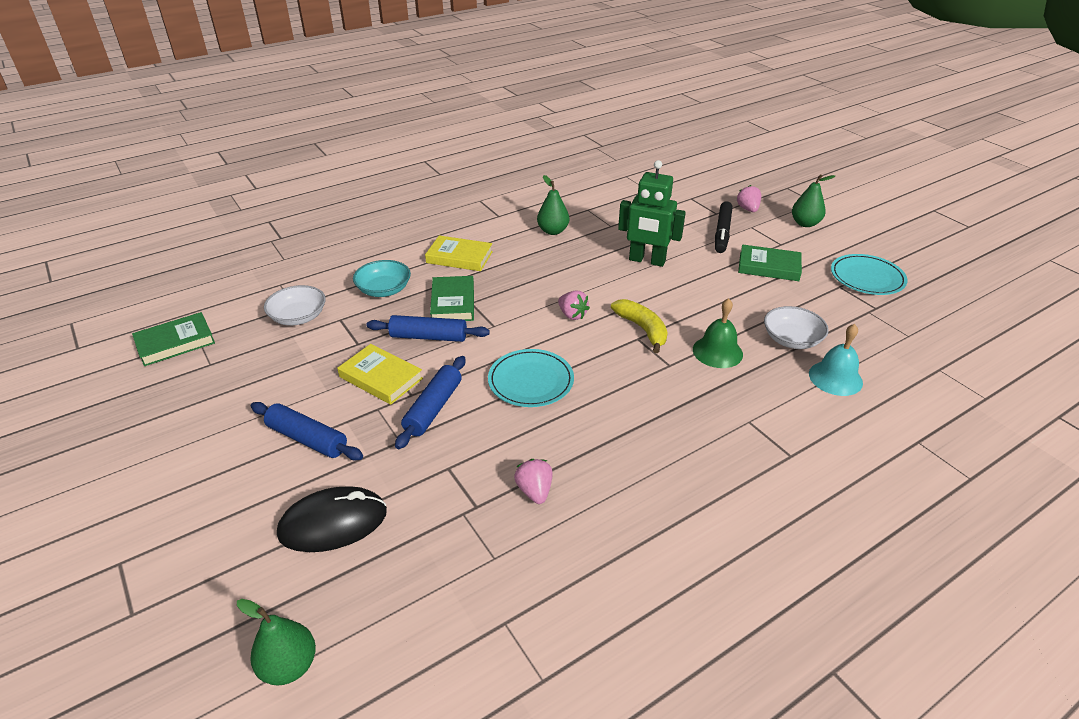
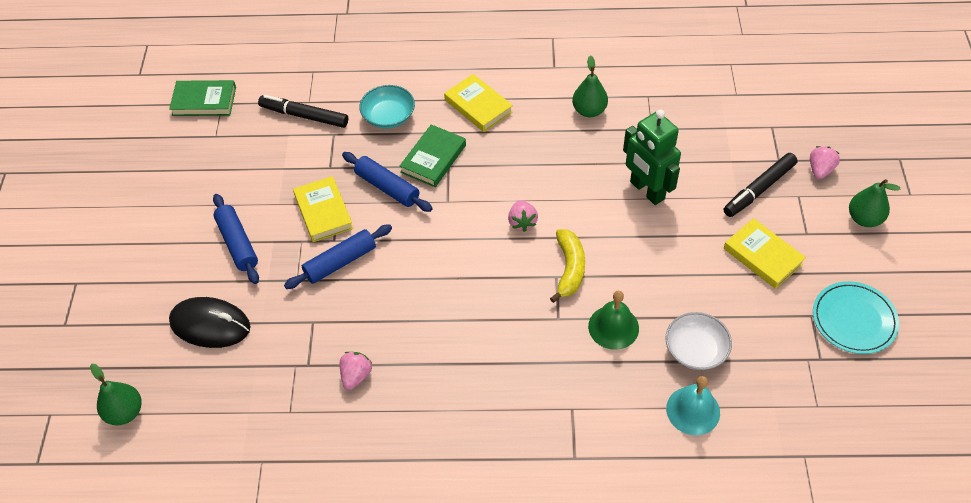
camera: 35 degrees right, 15 degrees up
(298, 317) = (304, 116): white bowl -> black marker
(531, 381) = (431, 274): turquoise plate -> none
(769, 267) = (763, 256): green book -> yellow book

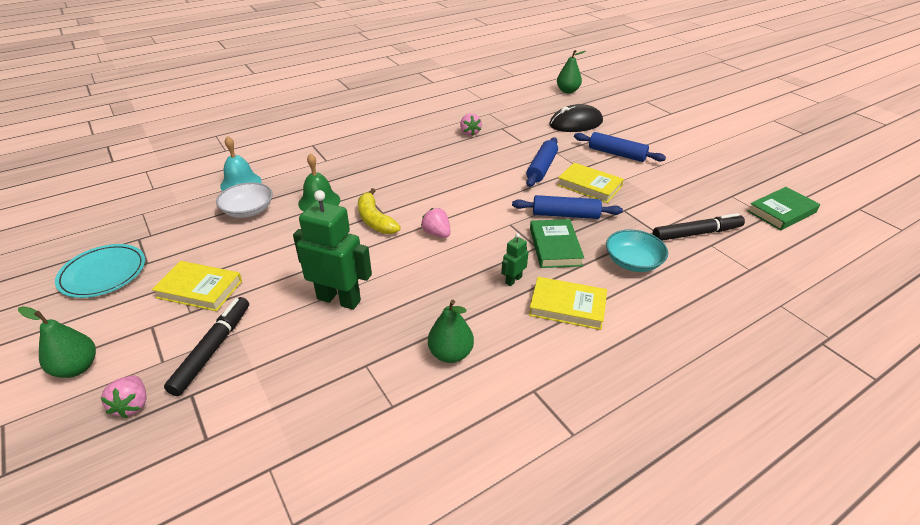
camera: 145 degrees right, 15 degrees down
(497, 144) = (513, 280): none -> green robot

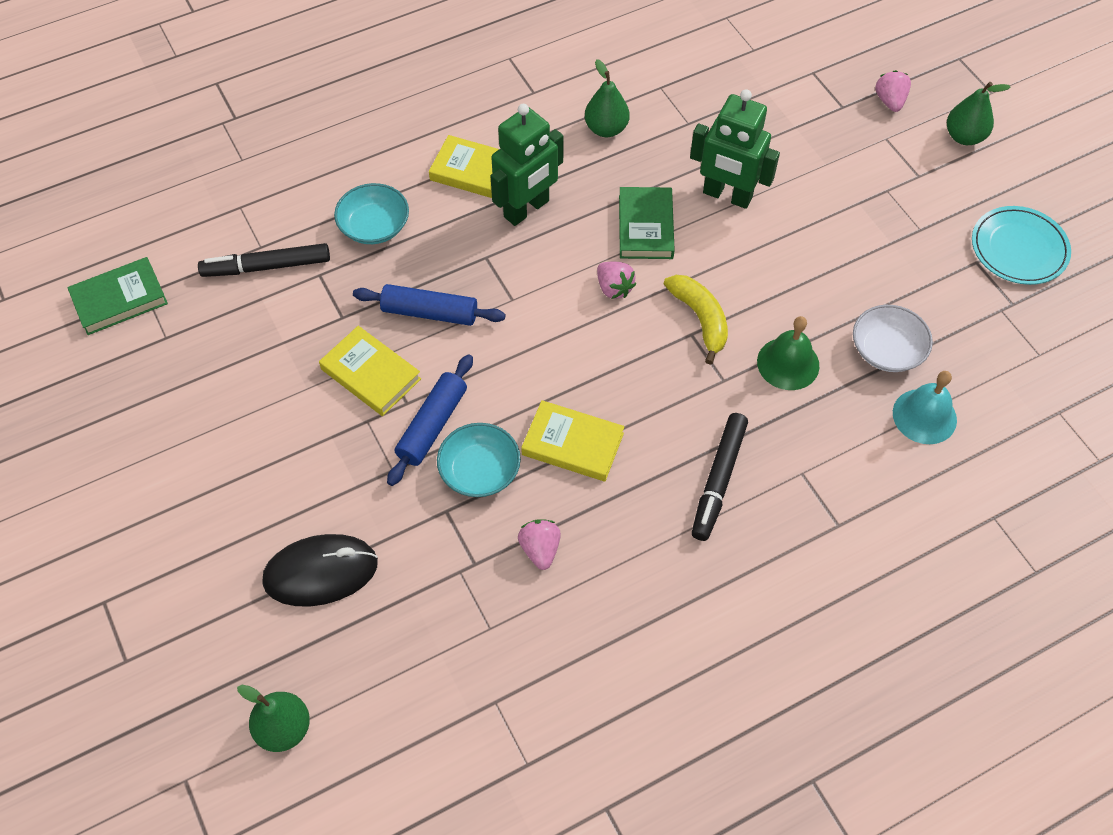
camera: 175 degrees left, 20 degrees up
(199, 289) = (890, 219): yellow book -> yellow book (572, 444)
(212, 349) = (842, 147): black marker -> black marker (719, 480)
(508, 154) = (480, 470): none -> turquoise bowl
(513, 280) = (527, 209): green robot -> green robot, size x2.12
(555, 247) = (462, 256): green book -> green book (645, 227)
(616, 154) = (288, 458): blue rolling pin -> none

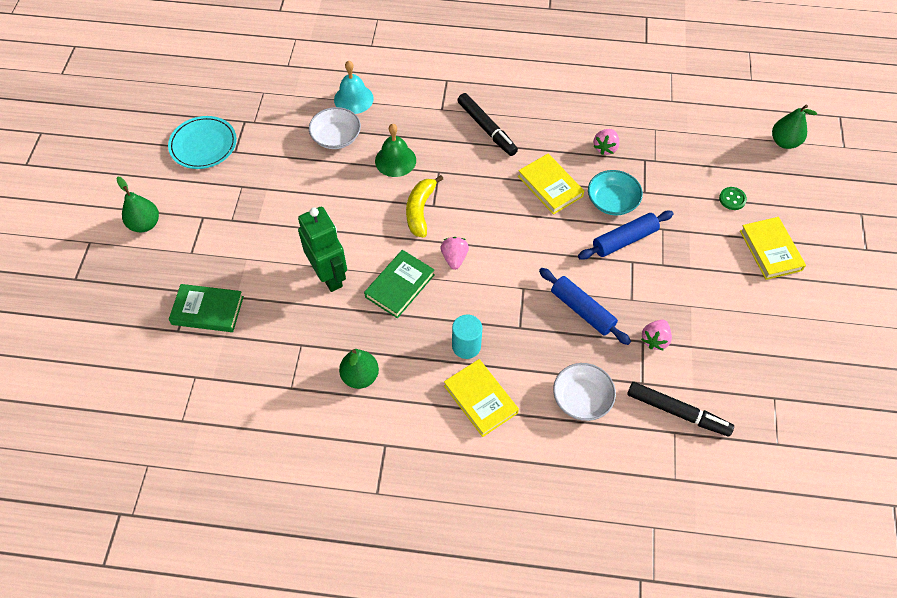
camera: 145 degrees left, 0 degrees up
(119, 299) = (799, 450): green book -> green book (207, 310)
(321, 572) = (732, 199): black mouse -> green button
(371, 374) = (644, 291): yellow book -> yellow book (770, 250)
(374, 226) = (581, 398): turquoise bowl -> white bowl
(527, 209) = (466, 346): green robot -> turquoise cylinder
(719, 480) = (486, 128): black marker -> black marker turned 90 degrees clockwise
(890, 101) = (156, 276): pink strawberry -> pink strawberry (655, 340)

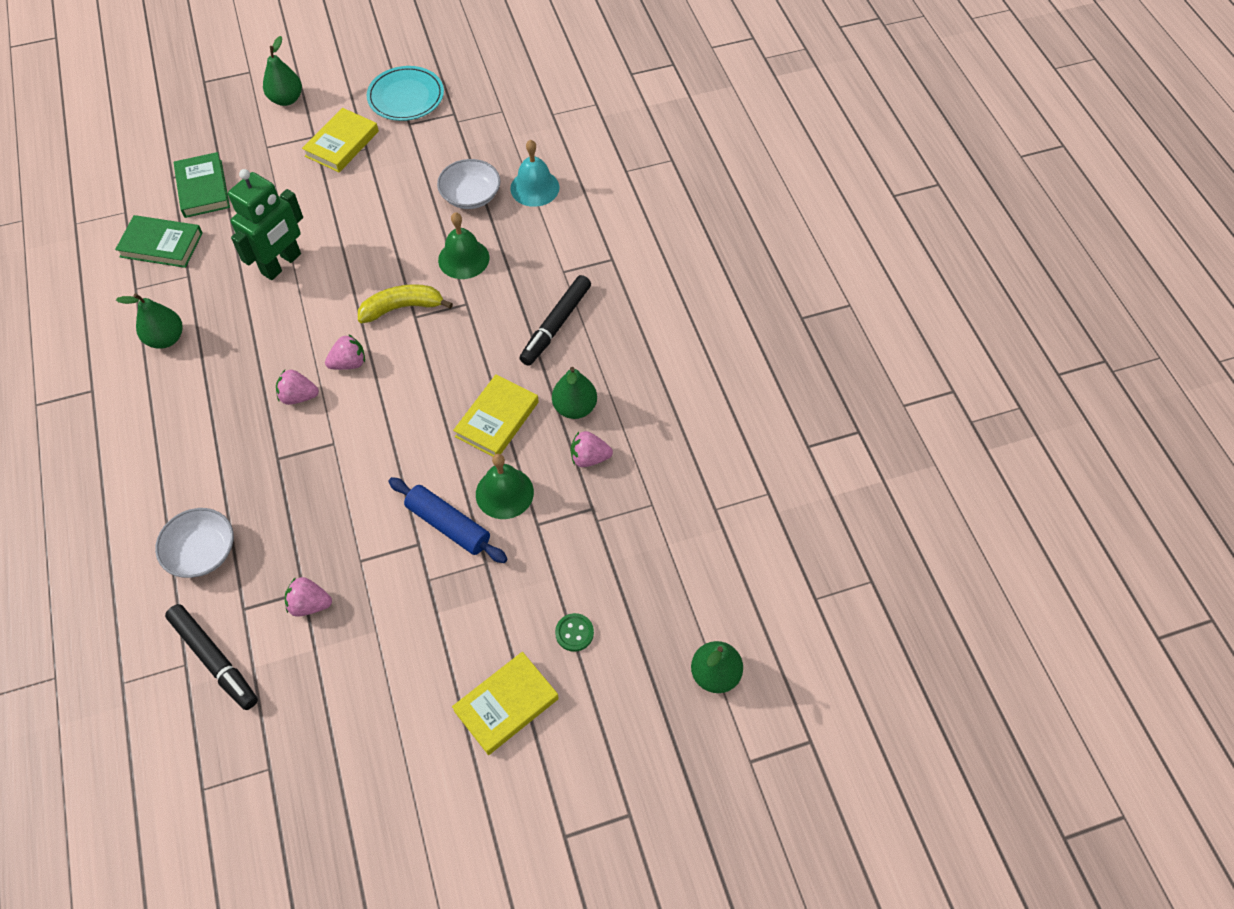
camera: 65 degrees right, 0 degrees up
(400, 286) = (291, 328): green book -> green book (161, 245)
(466, 346) = (235, 417): turquoise cylinder -> none
(469, 299) = (298, 396): none -> pink strawberry
(480, 399) = (171, 454): yellow book -> yellow book (342, 144)
(561, 142) = (575, 407): none -> green pear
(582, 310) = (324, 513): blue rolling pin -> none
(612, 201) = (504, 493): turquoise bowl -> green bell
(677, 412) = (214, 659): black marker -> black marker turned 45 degrees counterclockwise

